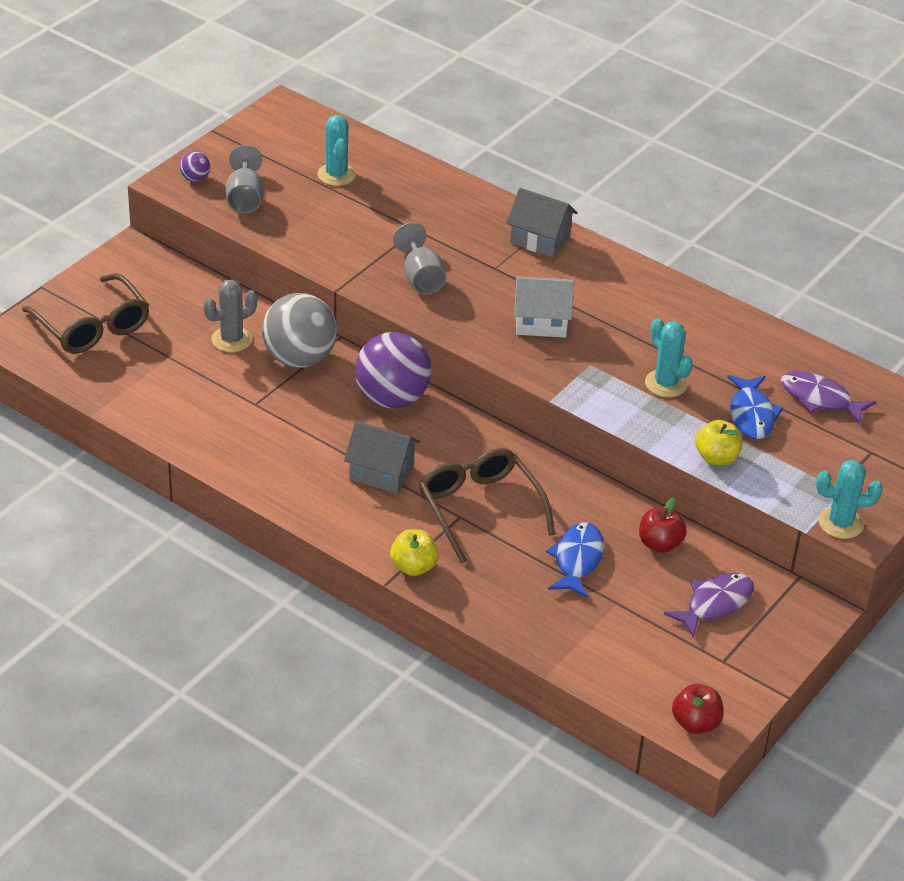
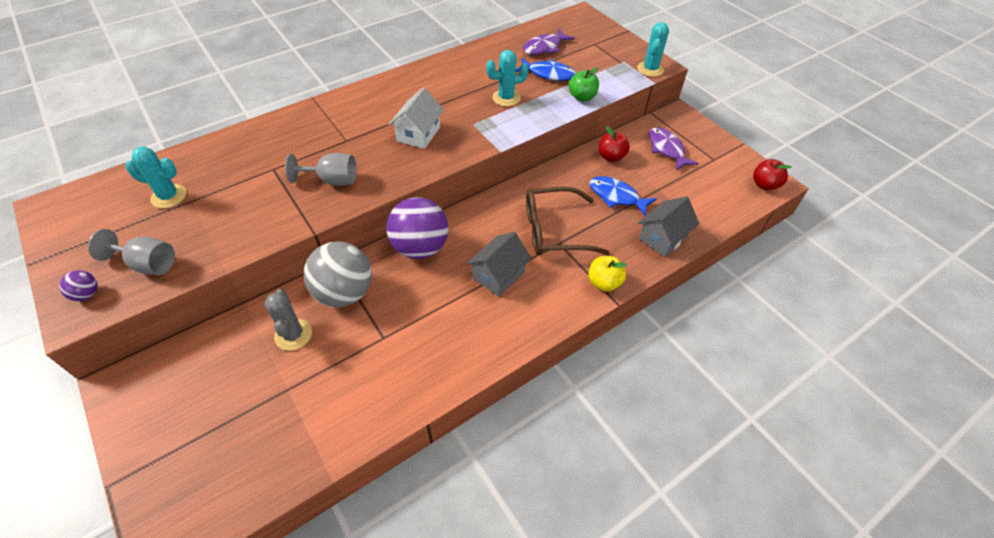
camera: 70 degrees left, 10 degrees up
(92, 326) = (202, 449): brown glasses -> none
(540, 240) = (331, 112): grey house -> grey house (662, 238)
(716, 458) = (582, 97): yellow apple -> green apple

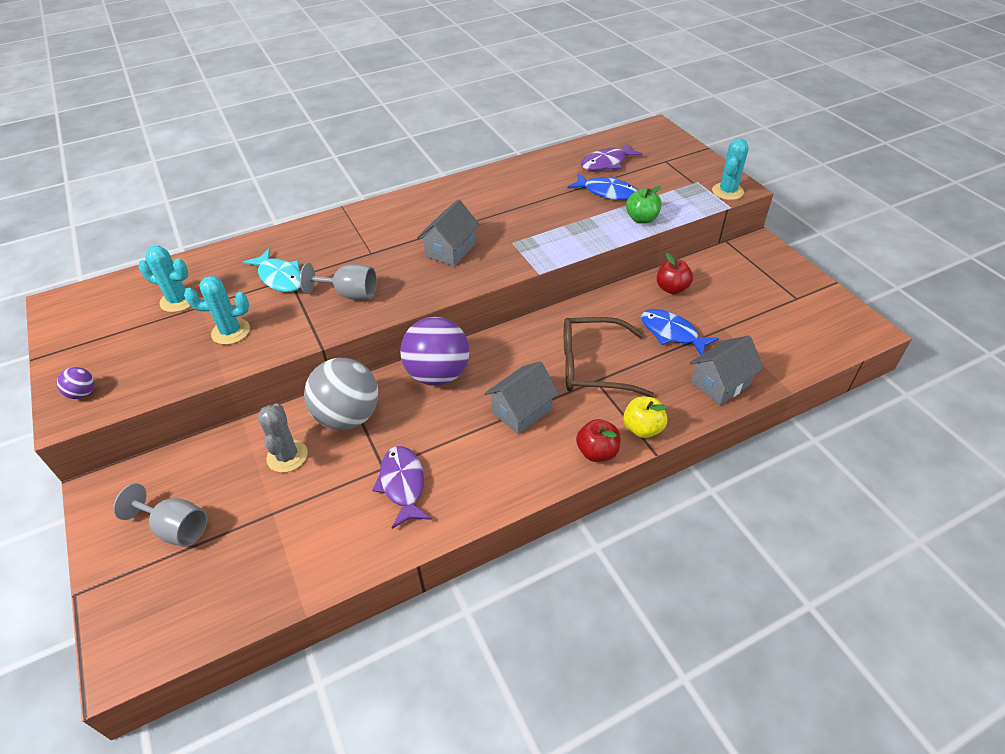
camera: 10 degrees right, 5 degrees down
(148, 264) = (147, 368): grey goblet -> grey goblet (176, 528)
(264, 168) = (280, 277): none -> turquoise fish
(418, 134) = (450, 250): white house -> grey house
(506, 98) = (554, 216): turquoise cactus -> turquoise cactus (231, 332)
(666, 149) = (740, 283): purple fish -> purple fish (403, 484)
(764, 185) = (856, 331): red apple -> red apple (597, 452)

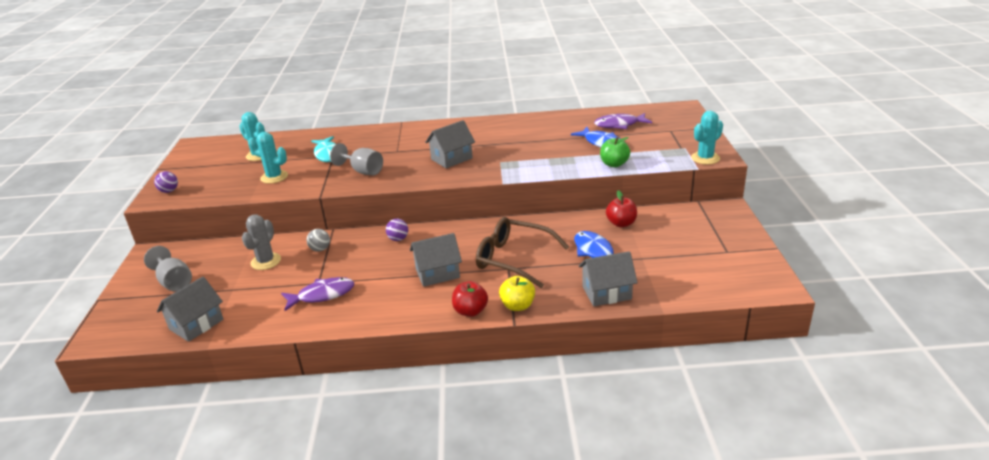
camera: 25 degrees right, 15 degrees down
(262, 585) = (196, 324): none -> grey house
(348, 416) = (320, 249): grey ball -> grey ball, size x0.43
(403, 484) = (322, 295): purple fish -> purple fish turned 60 degrees clockwise
(438, 374) = (398, 239): purple ball -> purple ball, size x0.43

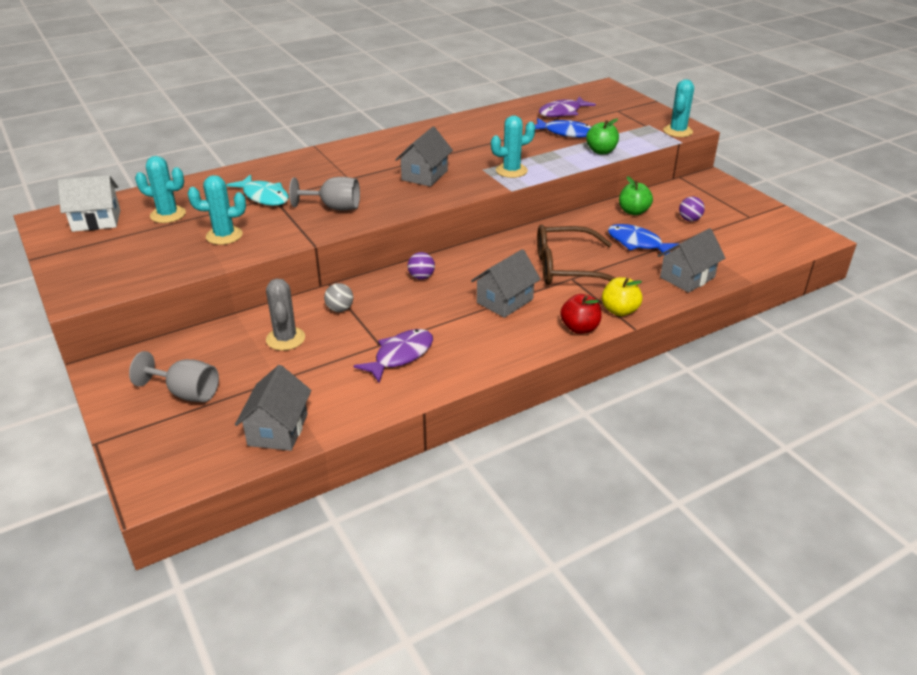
camera: 30 degrees left, 5 degrees up
(169, 191) = (88, 281): purple ball -> purple ball (689, 219)
(216, 151) = (96, 221): none -> white house
(521, 167) = (511, 171): none -> turquoise cactus
(621, 223) = (633, 211): red apple -> green apple

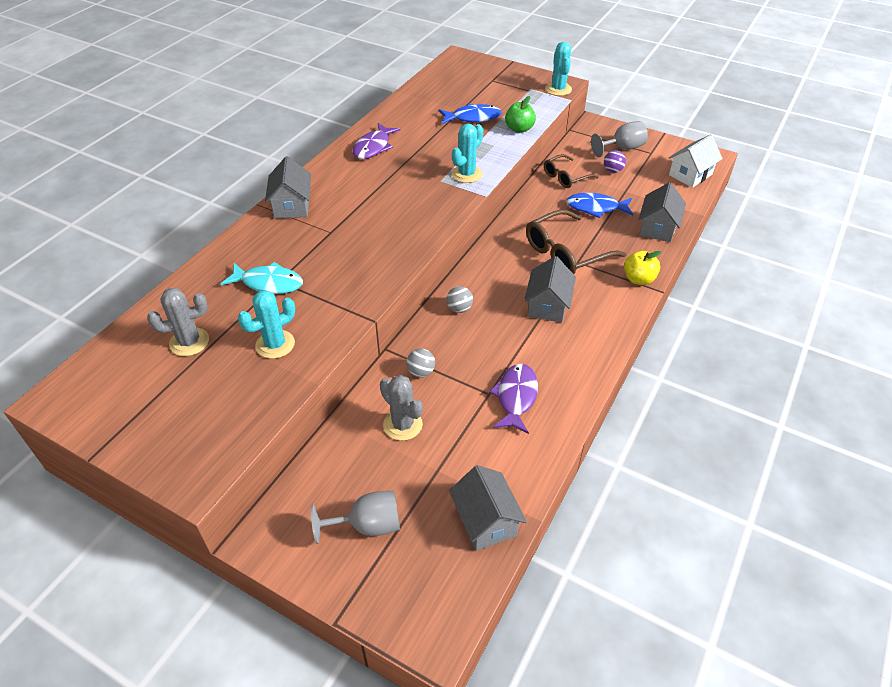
camera: 30 degrees left, 10 degrees up
(96, 221) = (116, 380): white house -> white house (690, 175)
(168, 215) = (189, 342): turquoise cactus -> grey cactus
(334, 207) = (350, 271): grey goblet -> grey goblet (622, 148)
(421, 277) = (459, 309): purple ball -> grey ball
(424, 175) = (397, 205): grey house -> grey house (292, 206)
(562, 112) = (449, 95): purple fish -> purple fish (373, 147)
(579, 328) = (625, 308): red apple -> none
(633, 211) = (566, 177): green apple -> brown glasses

